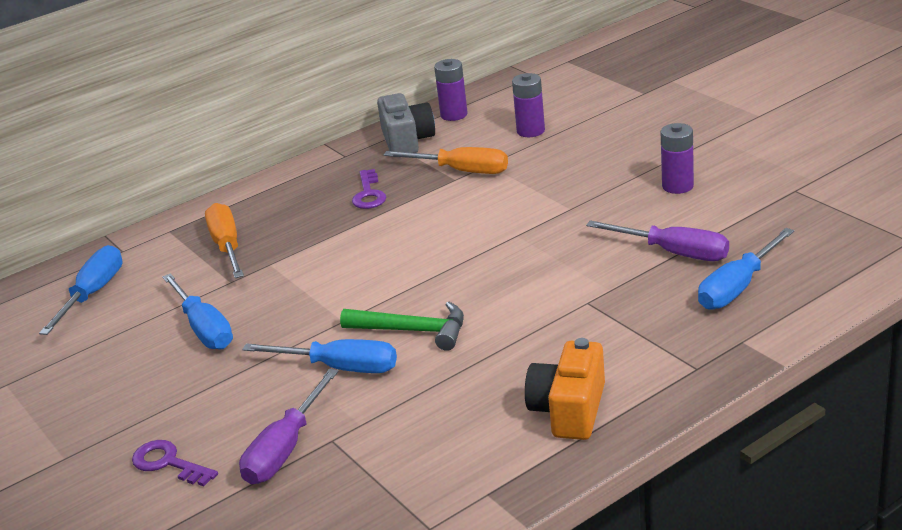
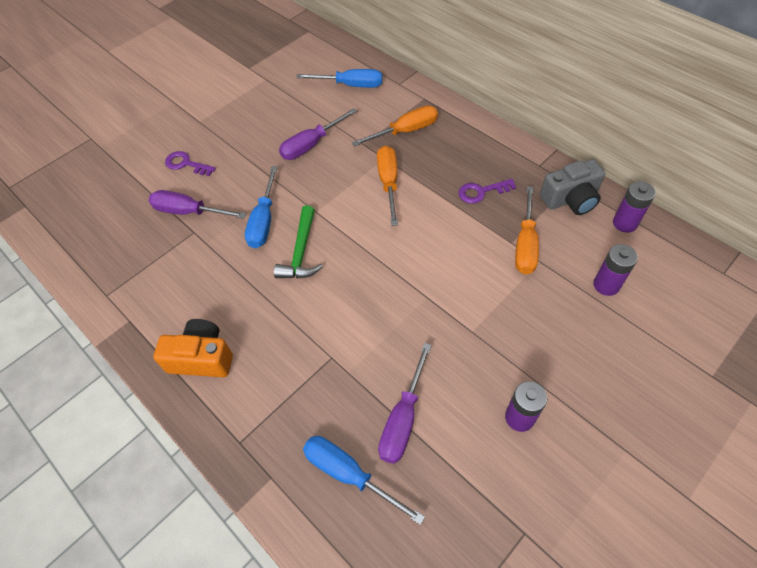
camera: 80 degrees right, 25 degrees up
(168, 463) = (186, 164): purple key -> purple key turned 90 degrees counterclockwise
(204, 328) = (311, 145): blue screwdriver -> purple screwdriver
(319, 260) = (388, 183): none -> orange screwdriver

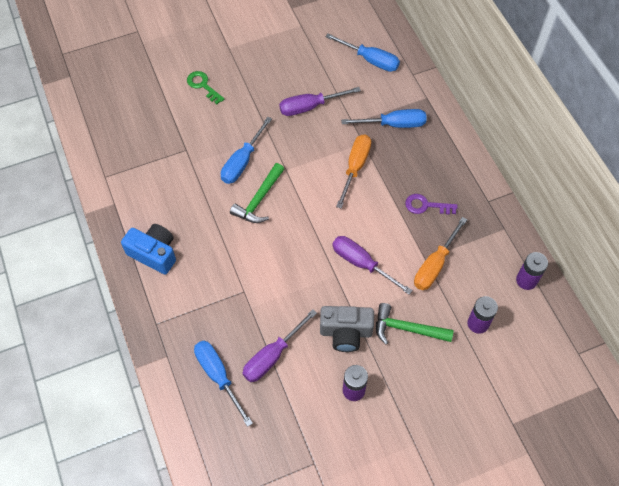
camera: 20 degrees right, 5 degrees up
(186, 164) = (203, 86): purple key -> green key
(189, 212) = (189, 130): purple screwdriver -> purple screwdriver (361, 263)
(202, 358) = (154, 253): orange camera -> blue camera
(405, 131) = (394, 124): orange screwdriver -> blue screwdriver
(537, 321) = (407, 328): none -> green hammer
(570, 199) = (495, 242): grey camera -> grey camera (346, 332)

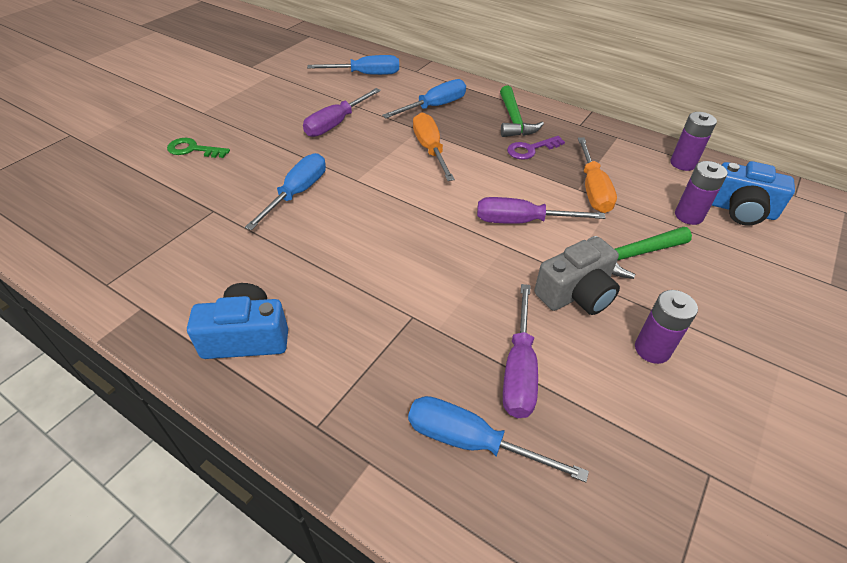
camera: 35 degrees left, 15 degrees down
(242, 162) = (297, 193): blue screwdriver -> blue screwdriver turned 150 degrees counterclockwise
(259, 200) = (348, 217): green hammer -> green hammer (514, 120)
(520, 341) = (740, 210): none -> blue camera

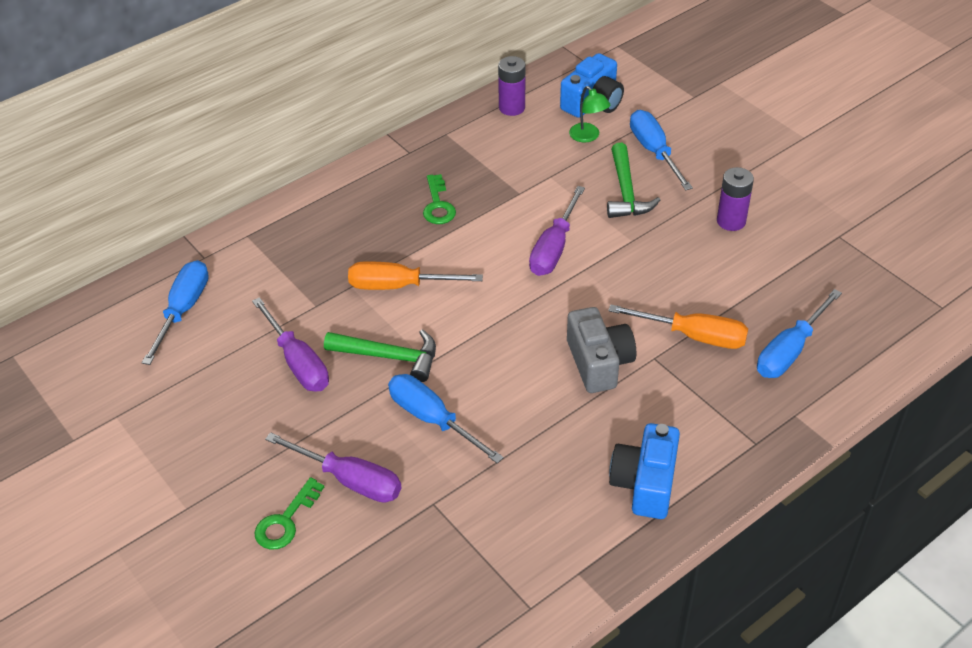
camera: 70 degrees left, 0 degrees up
(434, 106) = (307, 260): blue screwdriver -> blue screwdriver (654, 151)
(514, 120) = (374, 200): green hammer -> green hammer (389, 357)
(519, 369) = (731, 304): purple screwdriver -> purple screwdriver (350, 480)
(530, 149) = (438, 205): purple key -> green key
(576, 293) = (660, 243): grey camera -> grey camera (599, 363)
(593, 189) = (525, 183): orange screwdriver -> orange screwdriver (694, 336)
(688, 216) = (588, 136): purple battery -> green lamp

